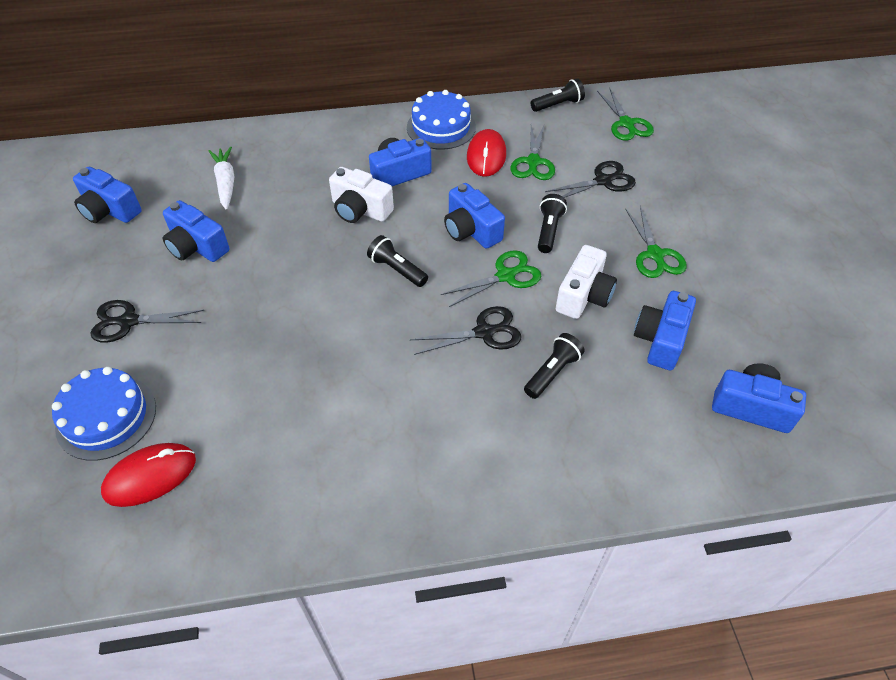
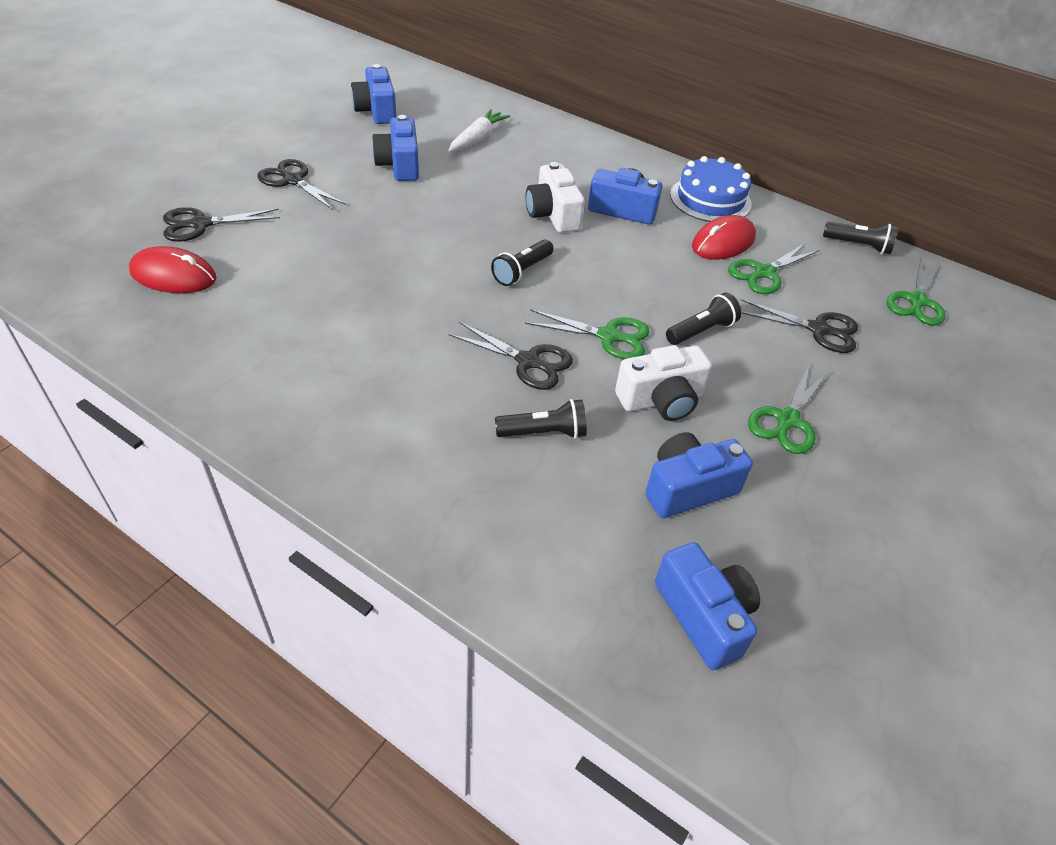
camera: 40 degrees right, 5 degrees down
(106, 417) = (200, 224): blue cake -> black scissors
(397, 270) = (522, 271): black flashlight -> black flashlight turned 135 degrees counterclockwise
(471, 230) = (627, 285): blue camera -> none

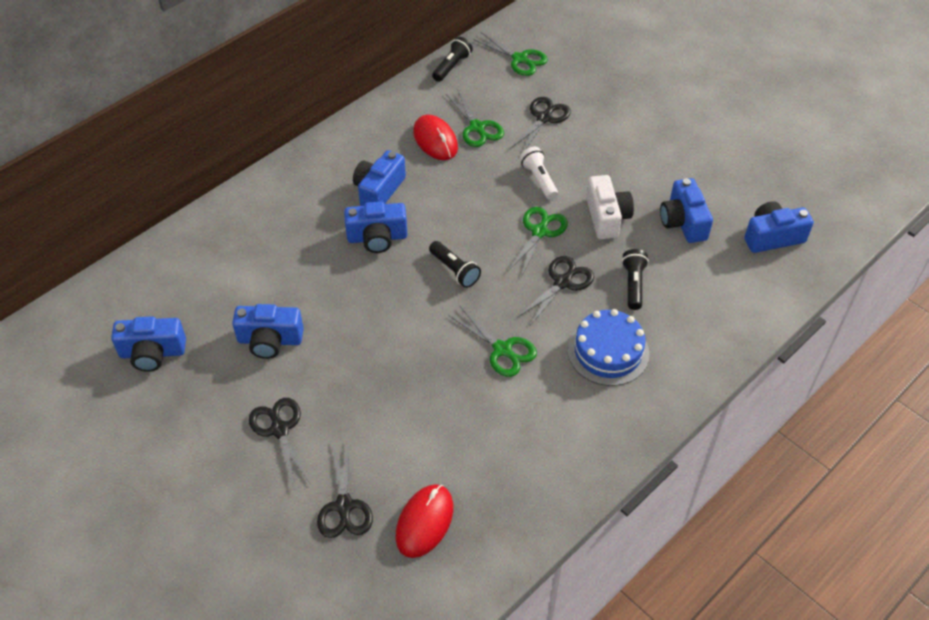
camera: 75 degrees left, 5 degrees up
(293, 180) = (279, 429): black scissors -> black scissors turned 105 degrees clockwise
(477, 139) = (234, 274): white carrot -> none
(553, 214) = (377, 238): white camera -> blue camera
(701, 331) = (539, 179): black flashlight -> white flashlight
(710, 199) = (374, 132): blue cake -> blue cake (608, 351)
(787, 420) = (629, 160): green scissors -> green scissors (502, 349)

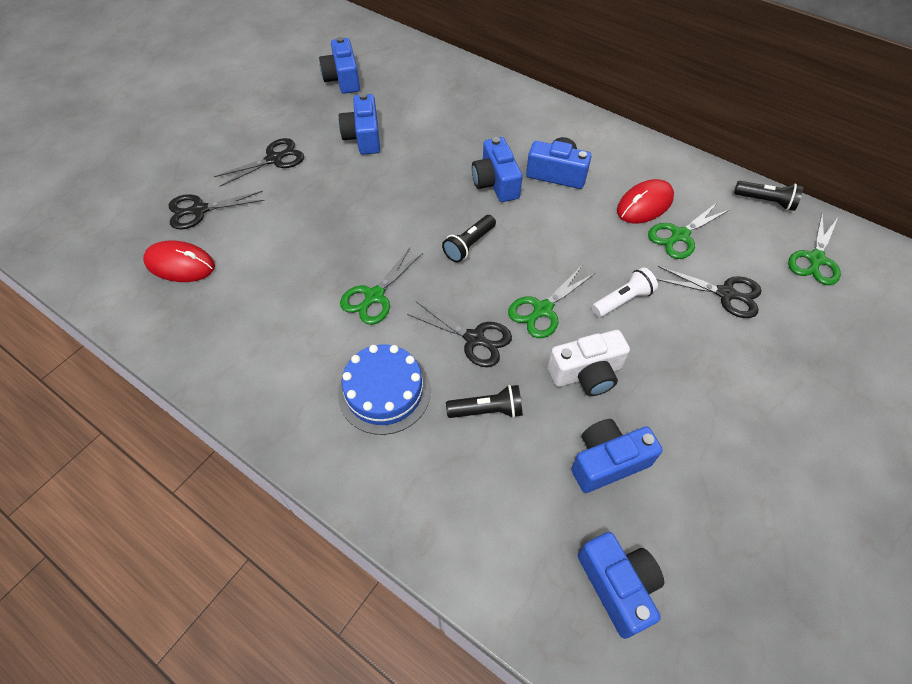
camera: 80 degrees right, 5 degrees up
(539, 232) = (542, 309): green scissors -> green scissors turned 120 degrees clockwise

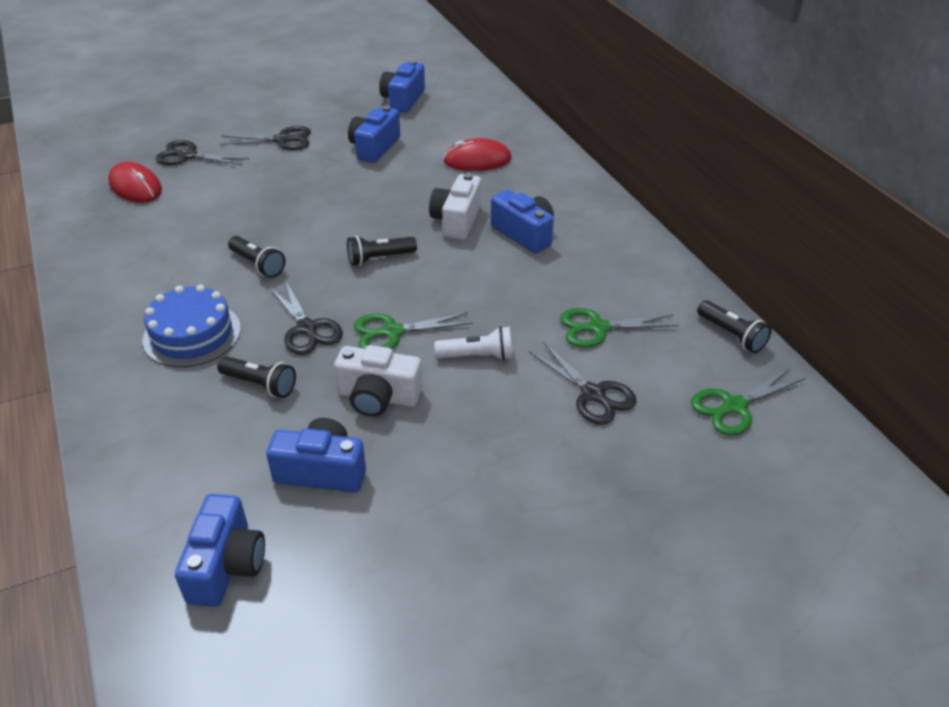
camera: 30 degrees right, 15 degrees down
(374, 296) = (258, 265): green scissors -> black flashlight
(495, 182) = (457, 220): blue camera -> white camera
(644, 204) = (588, 289): red mouse -> red mouse (477, 160)

